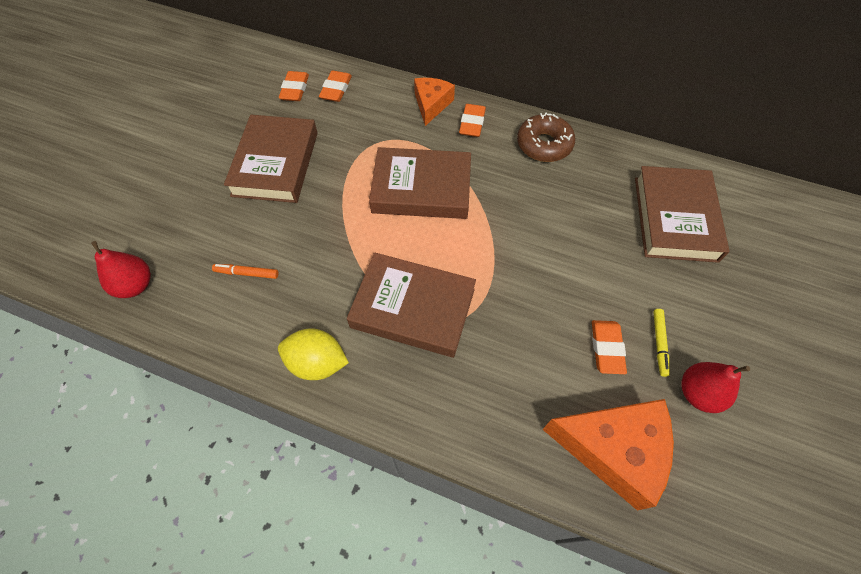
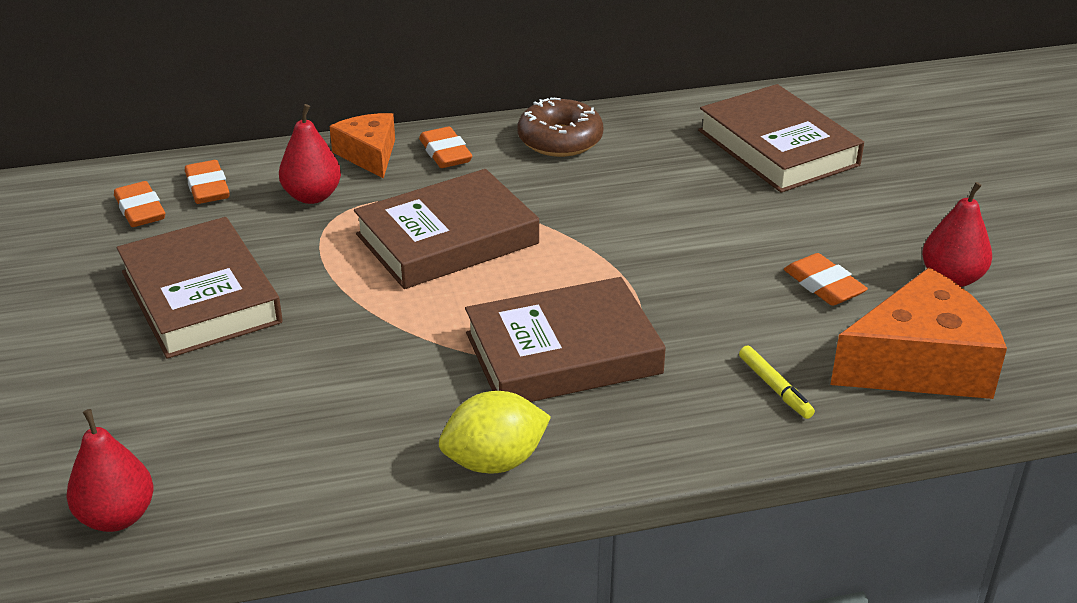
camera: 35 degrees left, 25 degrees down
(247, 273) = (288, 424): orange marker -> none
(380, 121) = (312, 196): none -> red pear
(659, 343) = (872, 257): yellow marker -> yellow marker (775, 388)

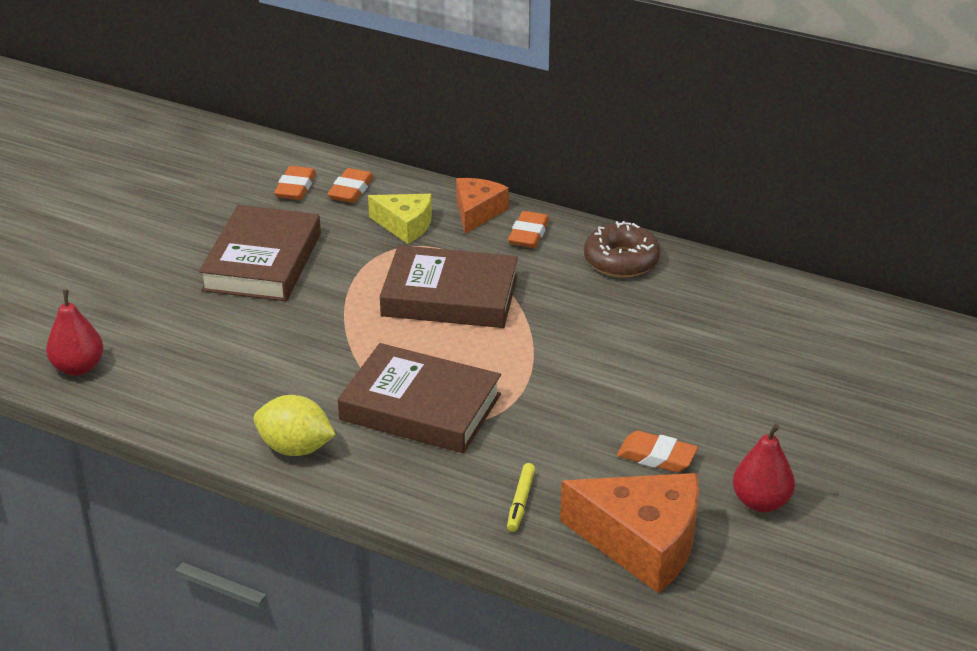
camera: 40 degrees right, 0 degrees up
(312, 196) = (405, 226): red pear -> yellow cheese
(778, 148) = (778, 342): brown book -> none
(823, 285) = (656, 456): orange eraser -> orange eraser turned 75 degrees counterclockwise

